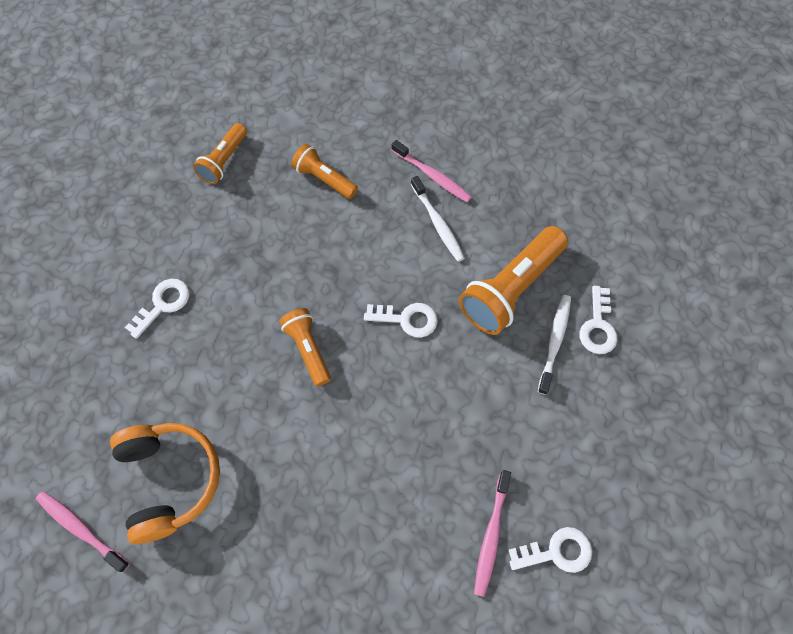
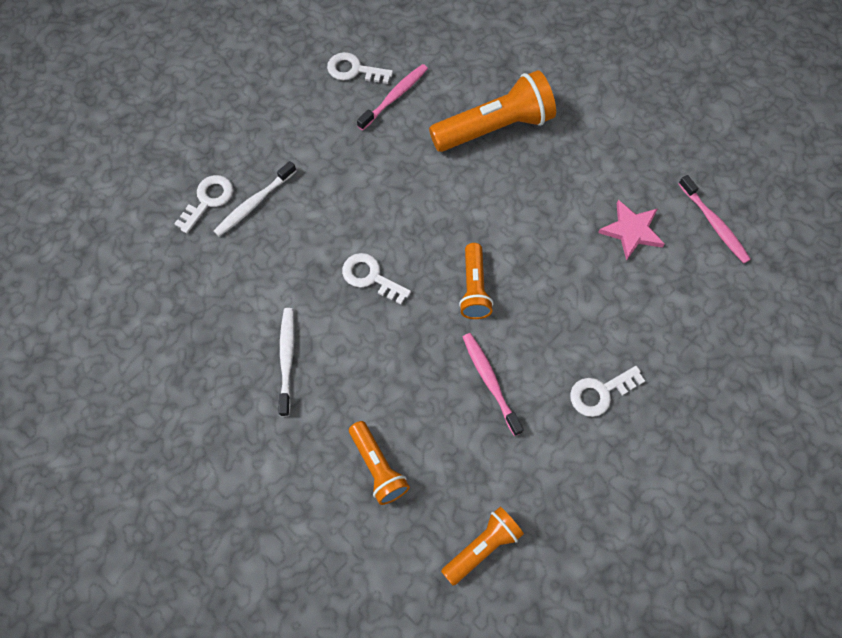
camera: 155 degrees left, 0 degrees up
(170, 479) = (631, 231): orange headphones -> pink star
(432, 176) = (260, 417): pink toothbrush -> pink toothbrush (490, 382)
(511, 289) = (259, 263): orange flashlight -> orange flashlight (494, 127)

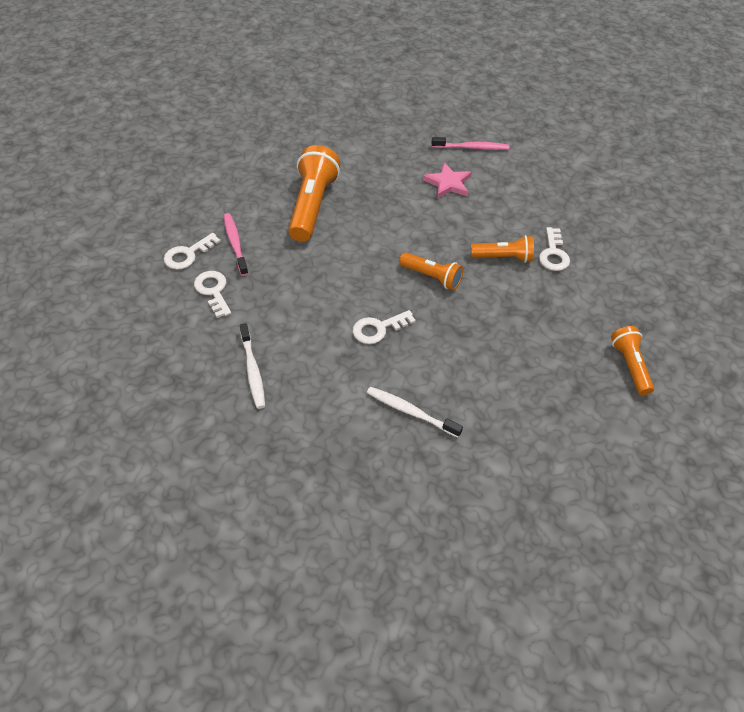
camera: 60 degrees left, 15 degrees down
(208, 200) = (222, 400): white key -> white key (213, 291)
(378, 467) = (537, 396): orange flashlight -> orange flashlight (503, 257)
(490, 382) = (510, 303): pink toothbrush -> none

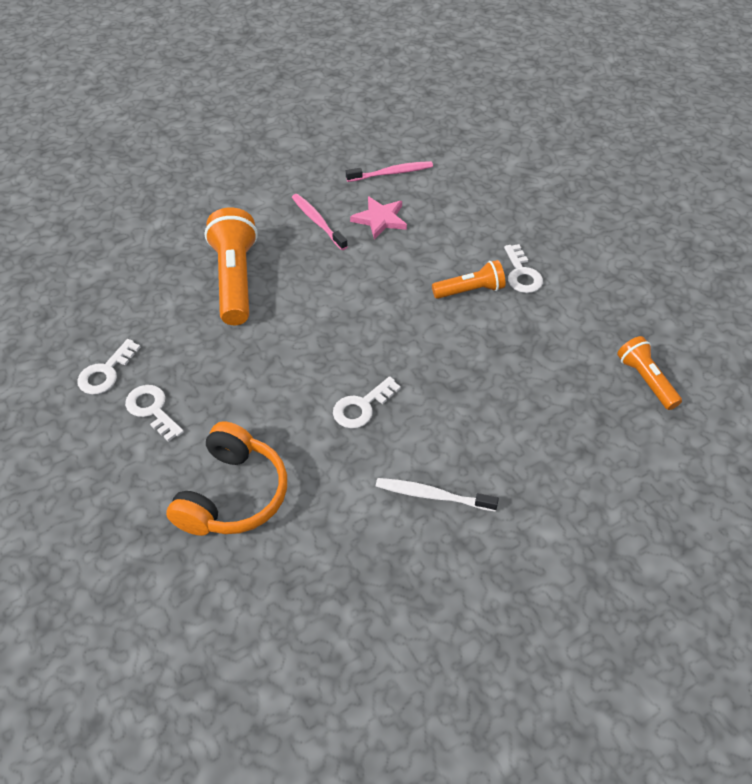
camera: 15 degrees left, 0 degrees up
(235, 244) = (159, 346): pink toothbrush -> pink toothbrush (317, 222)
(253, 370) = (233, 494): white toothbrush -> orange headphones
(432, 277) = (400, 331): orange flashlight -> none

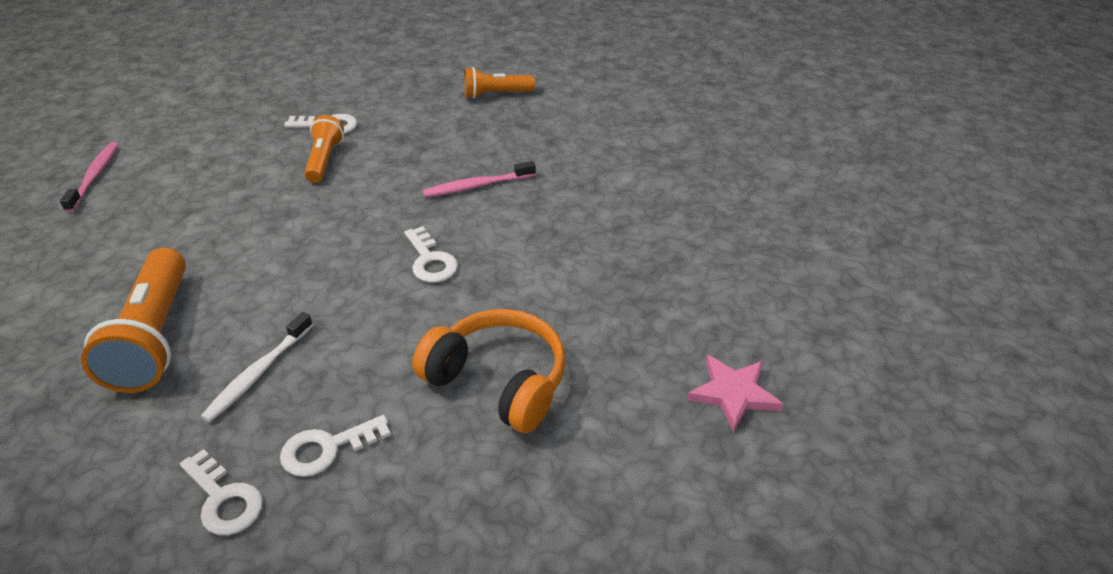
camera: 75 degrees left, 10 degrees down
(235, 279) = (154, 337): orange flashlight -> orange flashlight turned 105 degrees counterclockwise
(317, 222) = (118, 248): pink toothbrush -> pink toothbrush (477, 186)
(380, 219) = (163, 199): pink star -> pink star (733, 393)
(432, 495) = (561, 234): white toothbrush -> white toothbrush (258, 373)

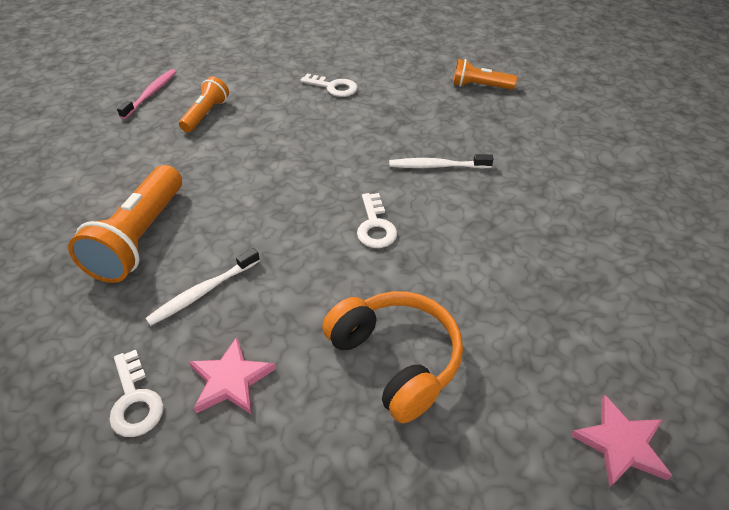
camera: 20 degrees right, 5 degrees up
(324, 160) = (320, 116): orange flashlight -> orange flashlight (206, 114)
(327, 449) = (230, 380): white key -> pink star
(477, 186) = (437, 166): pink toothbrush -> white toothbrush

